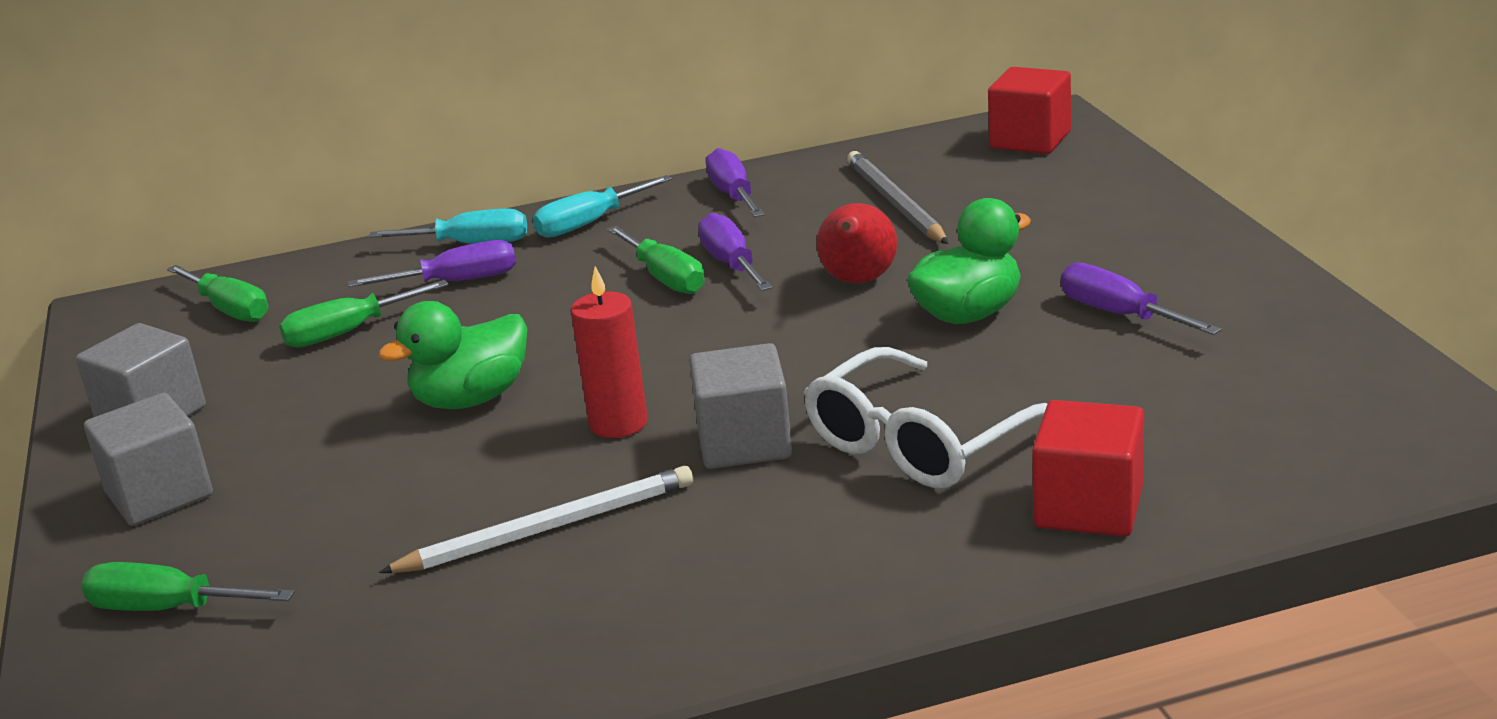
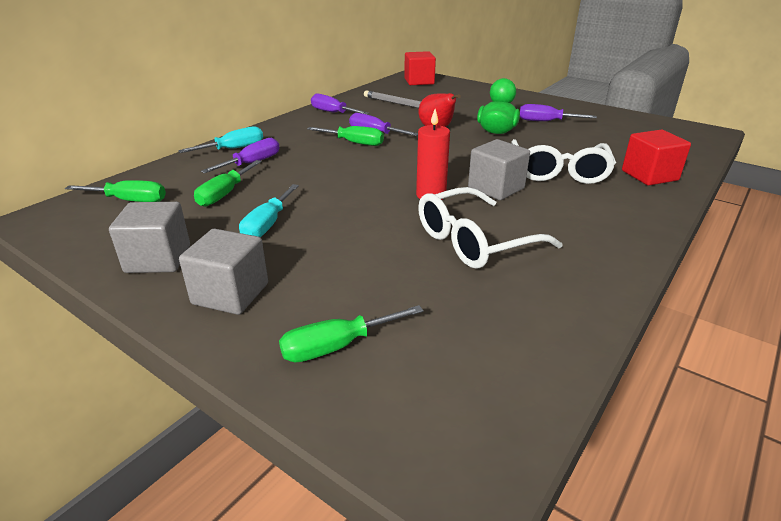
camera: 40 degrees left, 5 degrees up
(471, 399) = (343, 204): green duck -> none
(547, 528) = (474, 241): white pencil -> white glasses
(589, 223) = (282, 132): turquoise screwdriver -> turquoise screwdriver (267, 225)

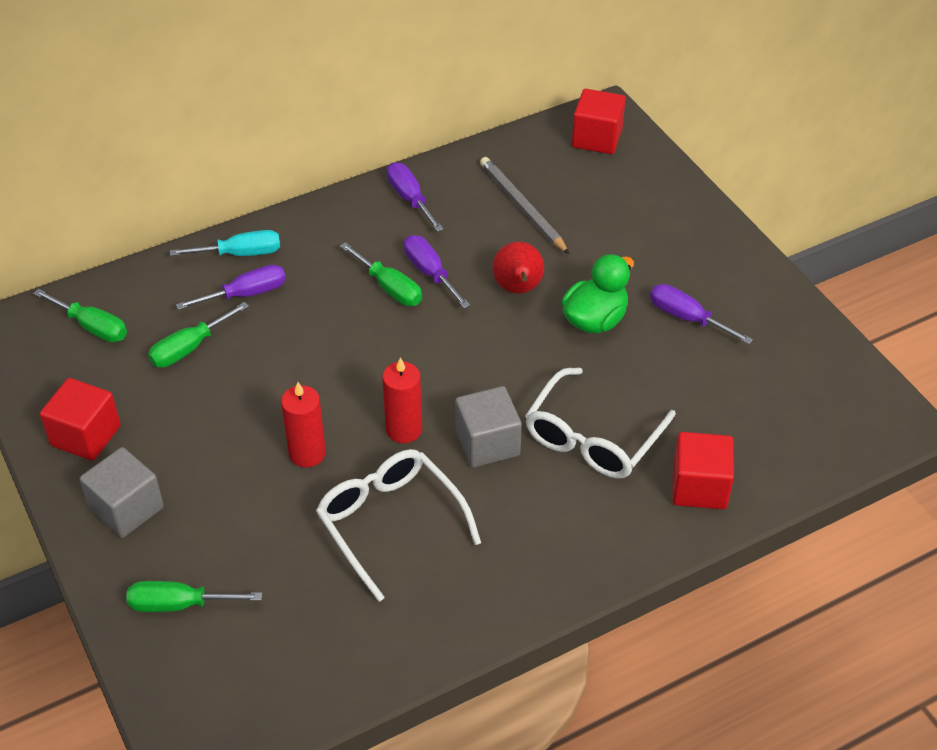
camera: 25 degrees right, 15 degrees up
(158, 259) = (86, 435): grey cube -> red cube
(267, 225) = (205, 419): turquoise screwdriver -> none
(369, 222) = (307, 453): none -> red candle
(474, 241) = (390, 523): white glasses -> white glasses turned 60 degrees clockwise

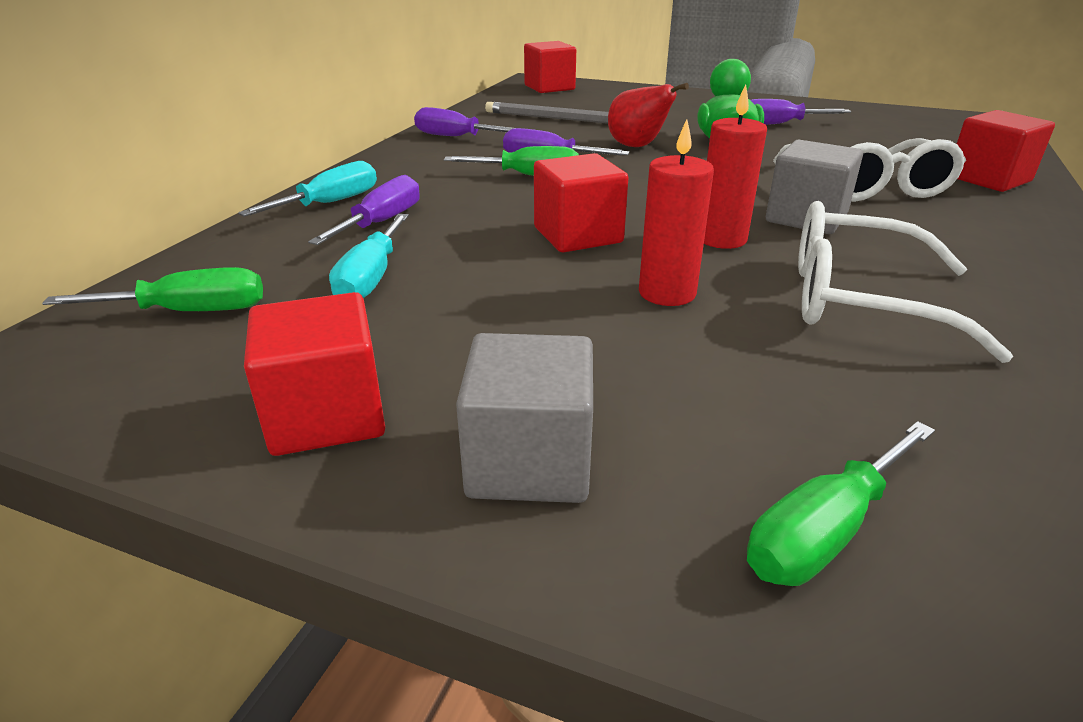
camera: 40 degrees left, 15 degrees down
(189, 348) = (371, 278): green screwdriver -> turquoise screwdriver
(332, 374) = (578, 235): none -> red cube

